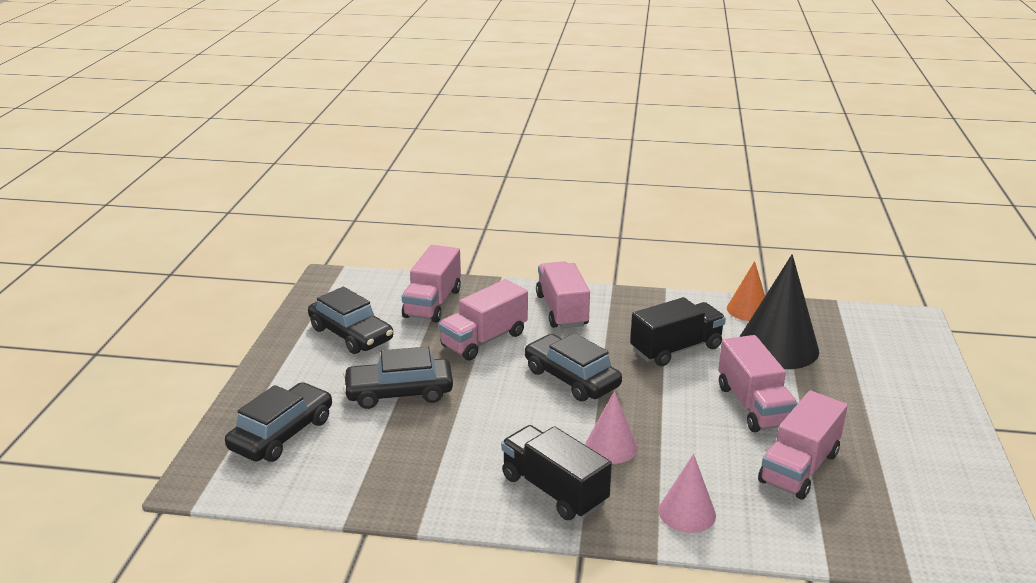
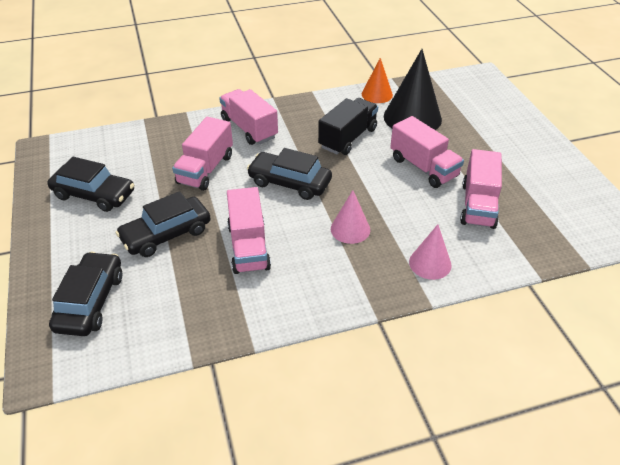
camera: 25 degrees left, 15 degrees up
(432, 303) = (145, 149): pink truck -> pink truck (248, 247)
(554, 490) = (332, 277): black truck -> none

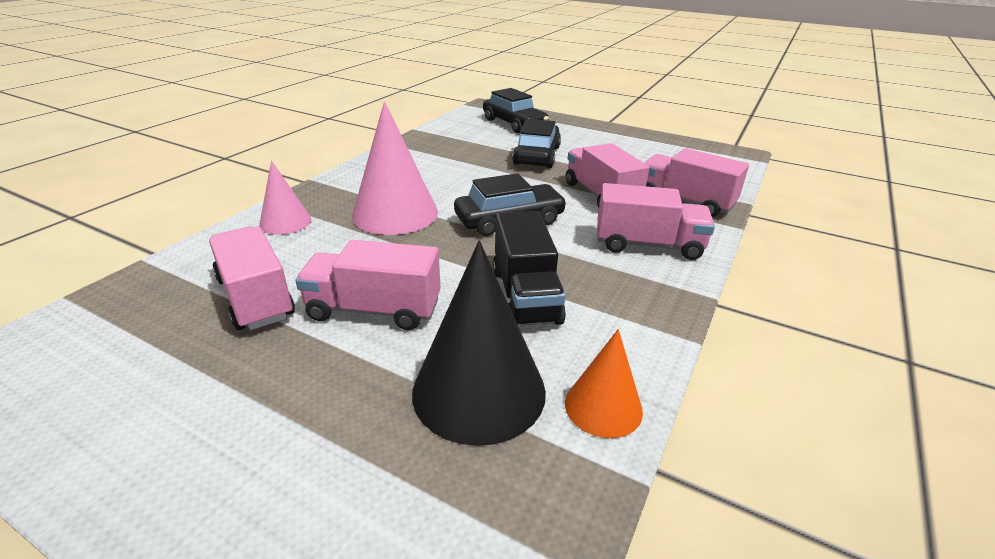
camera: 135 degrees right, 10 degrees down
(94, 194) = (633, 151): black car -> none
(248, 247) = (465, 172): pink truck -> pink truck (685, 201)
(350, 229) = (395, 213): pink cone -> pink cone, size x1.77

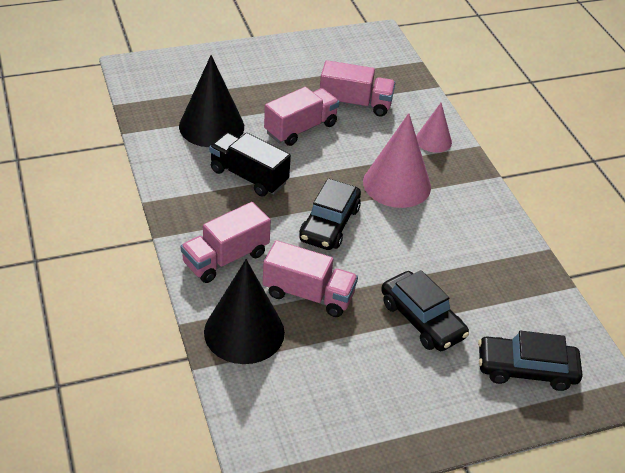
camera: 130 degrees right, 10 degrees up
(603, 407) = (160, 148): orange cone -> none
(685, 201) = (244, 332): pink truck -> black cone

